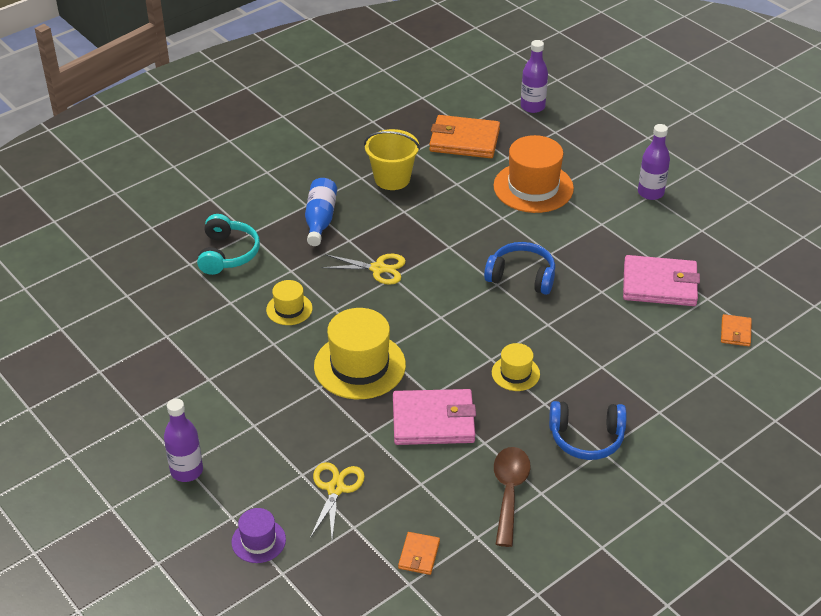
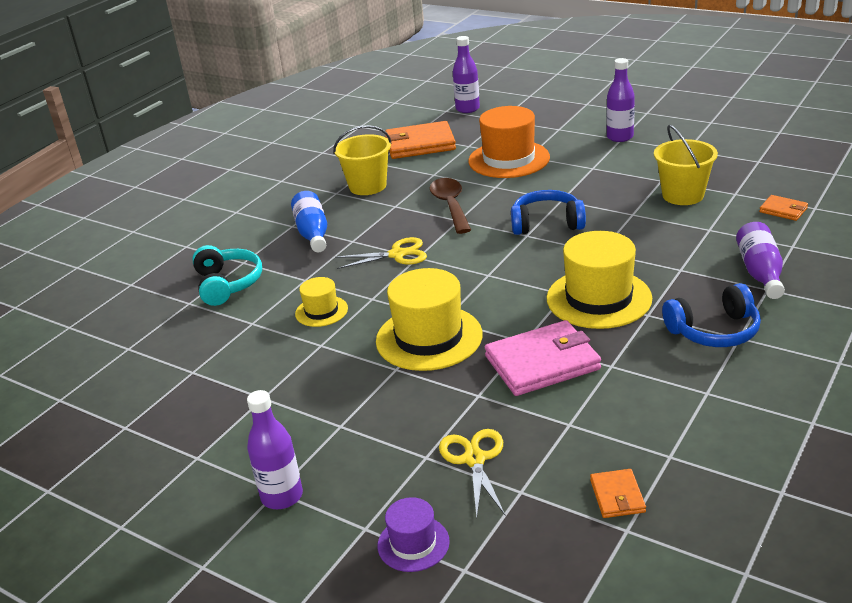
camera: 15 degrees left, 10 degrees down
(509, 492) = (672, 402): brown spoon -> brown spoon (450, 205)
(515, 373) = (599, 298): yellow hat -> yellow hat, size x1.91
(660, 284) = (683, 195): pink wallet -> yellow bucket
(665, 393) = (760, 272): none -> purple bottle
(735, 332) = (783, 210): orange wallet -> orange wallet turned 45 degrees counterclockwise

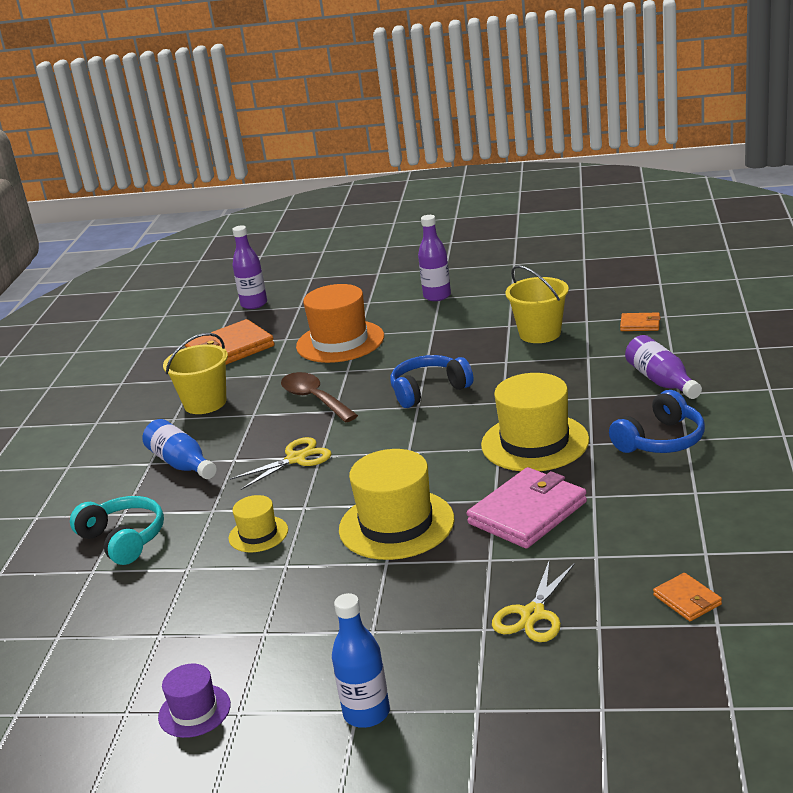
camera: 25 degrees left, 5 degrees down
(282, 496) = (366, 713): purple bottle -> blue bottle
(413, 543) = (536, 705): purple hat -> purple hat (194, 711)
(474, 459) = (533, 614): yellow scissors -> yellow scissors turned 120 degrees counterclockwise

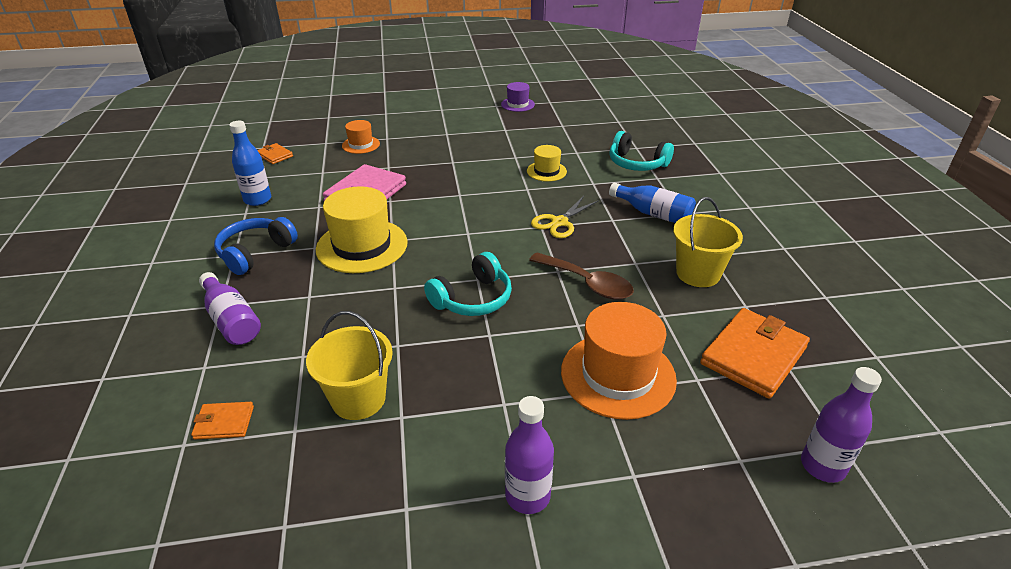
camera: 160 degrees right, 10 degrees up
(366, 713) = (436, 109): blue bottle -> blue bottle (257, 200)
(396, 524) = (455, 182): yellow hat -> none
(429, 390) = (473, 299): blue headphones -> turquoise headphones
(533, 614) = (361, 145): yellow scissors -> orange hat

